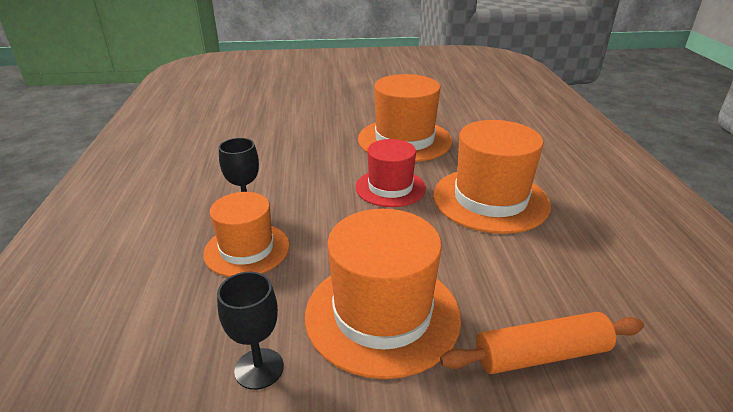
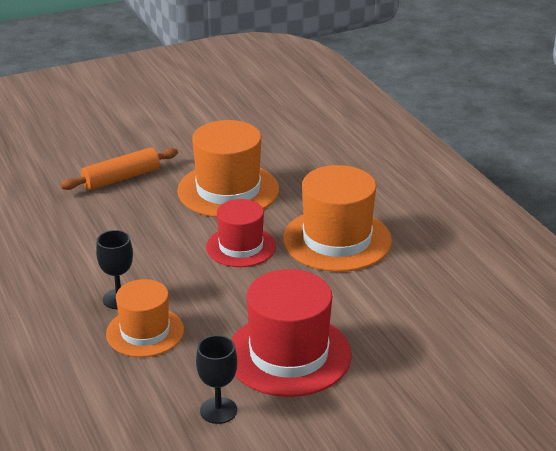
camera: 20 degrees left, 0 degrees up
(382, 314) = (289, 354): orange hat -> red hat
(541, 354) = (412, 353): orange rolling pin -> orange rolling pin (121, 178)

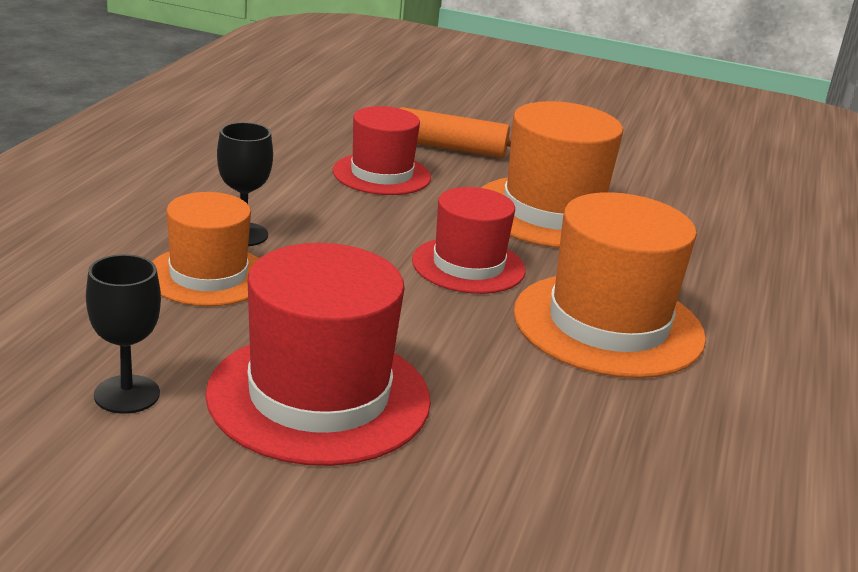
camera: 40 degrees right, 5 degrees down
(118, 218) = (381, 174): none -> red hat

